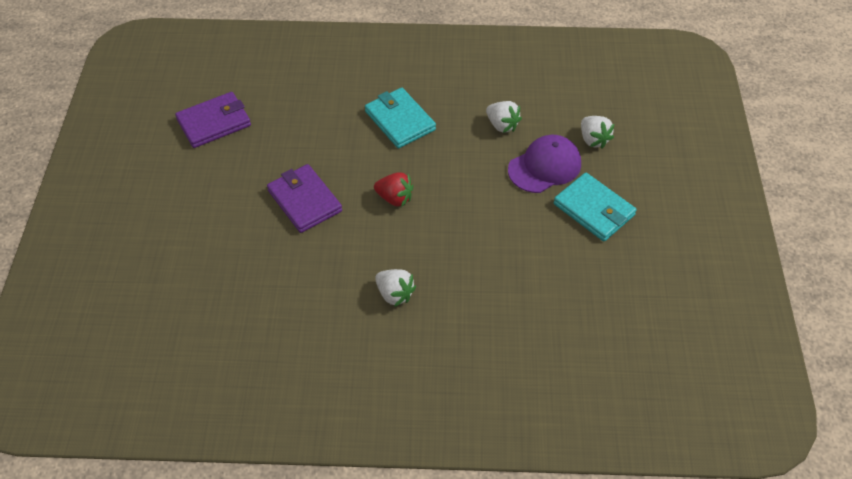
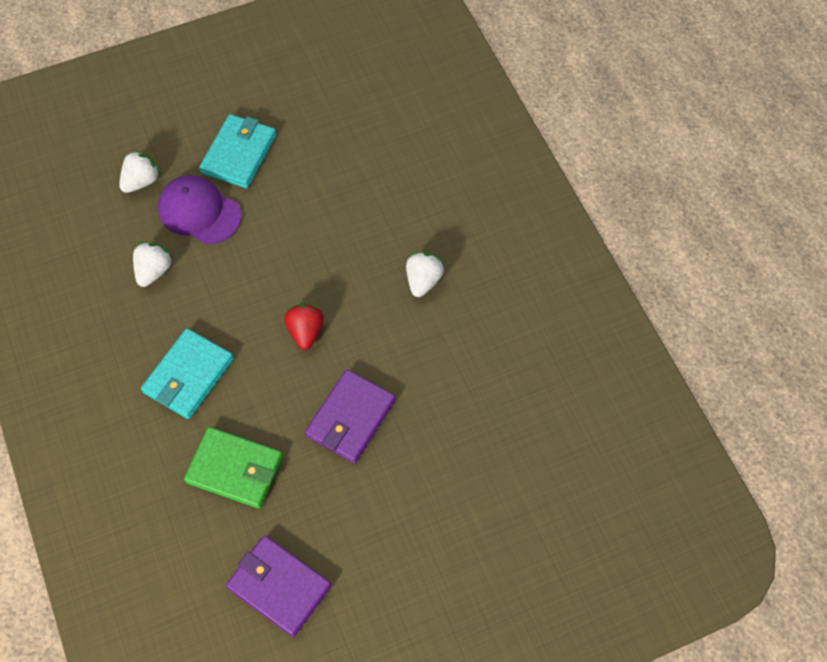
camera: 115 degrees left, 10 degrees up
(311, 124) = (235, 469): none -> green wallet

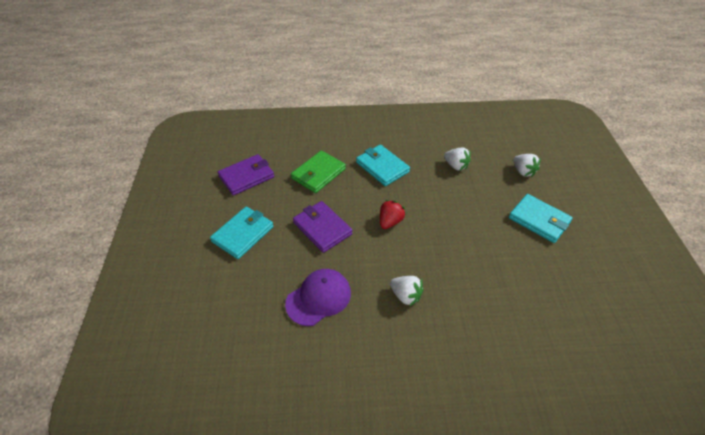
camera: 110 degrees right, 15 degrees down
(199, 212) = (494, 192): purple cap -> purple cap (318, 298)
(305, 331) = (390, 222): red strawberry -> red strawberry turned 75 degrees counterclockwise
(403, 527) = (243, 234): none -> turquoise wallet

